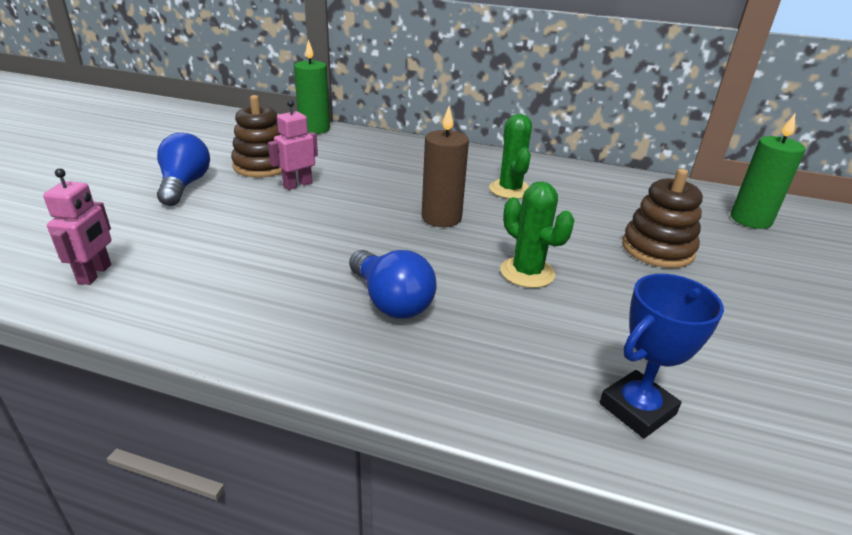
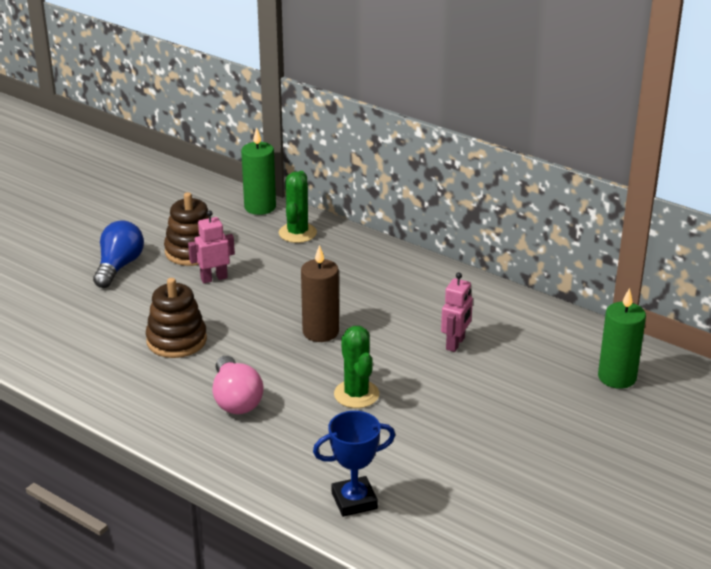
camera: 20 degrees right, 0 degrees up
(95, 274) = (39, 343): pink robot -> pink robot (455, 344)
(391, 301) = (236, 400): blue light bulb -> pink light bulb
(510, 190) = (406, 310): green cactus -> green cactus (297, 233)
(657, 249) = (490, 392): brown stacking toy -> brown stacking toy (176, 340)

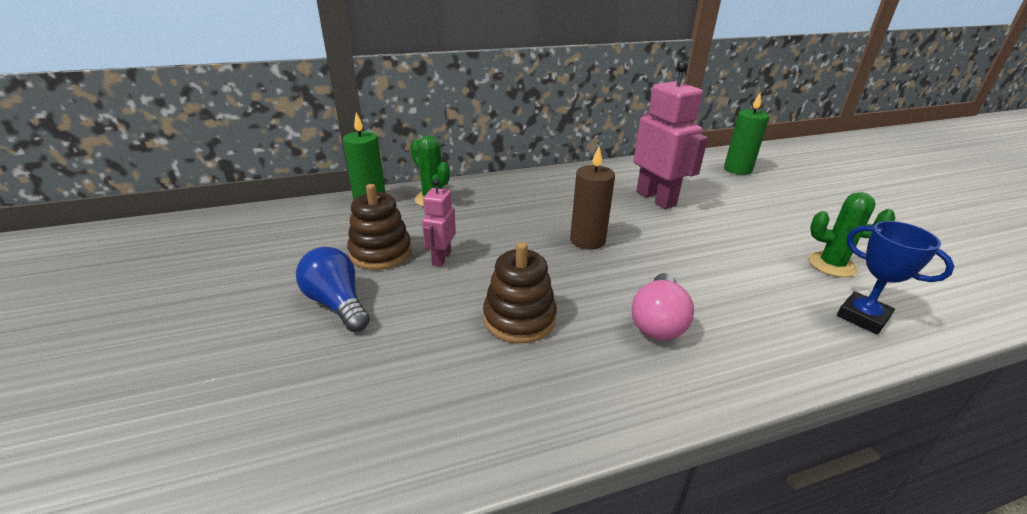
camera: 55 degrees left, 0 degrees up
(236, 400) = (658, 322): pink light bulb -> pink light bulb turned 90 degrees clockwise
(354, 501) = (862, 317): blue trophy -> blue trophy turned 60 degrees counterclockwise
(356, 394) = (694, 258): green cactus -> green cactus (831, 265)
(455, 344) = (656, 199): pink robot -> pink robot, size x1.88

